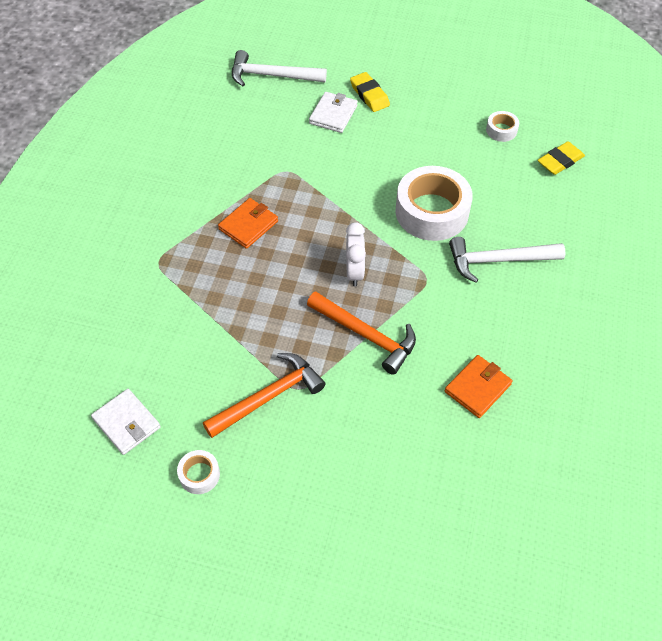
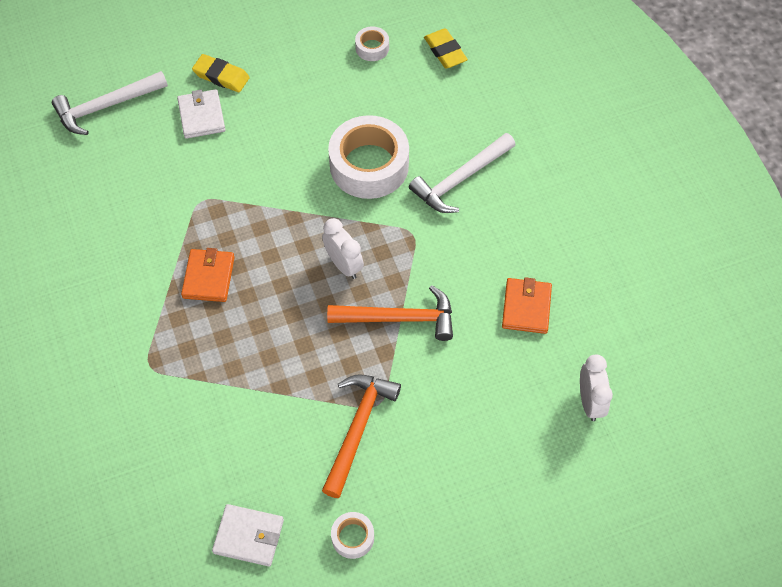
camera: 35 degrees left, 5 degrees up
(475, 495) = (590, 401): none -> white clock
(560, 161) = (445, 51): yellow eraser -> yellow eraser turned 45 degrees counterclockwise

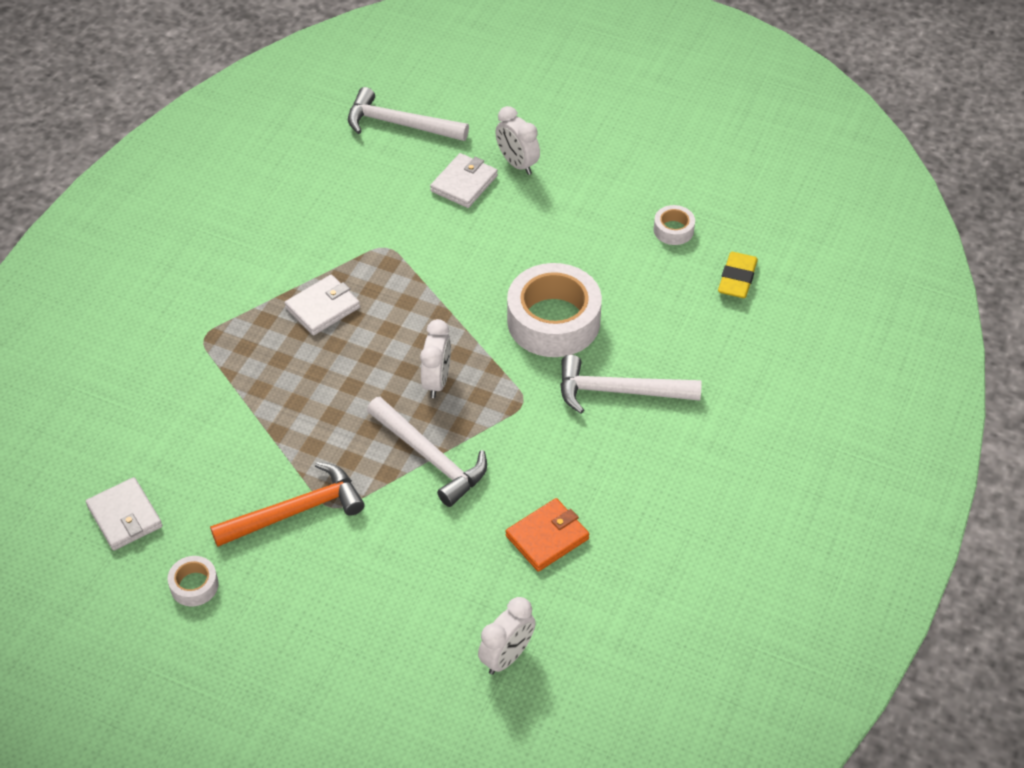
camera: 45 degrees right, 10 degrees down
(208, 277) = (323, 308): orange wallet -> white wallet
(221, 76) = (517, 164): yellow eraser -> white clock
(399, 318) = (430, 457): orange hammer -> white hammer

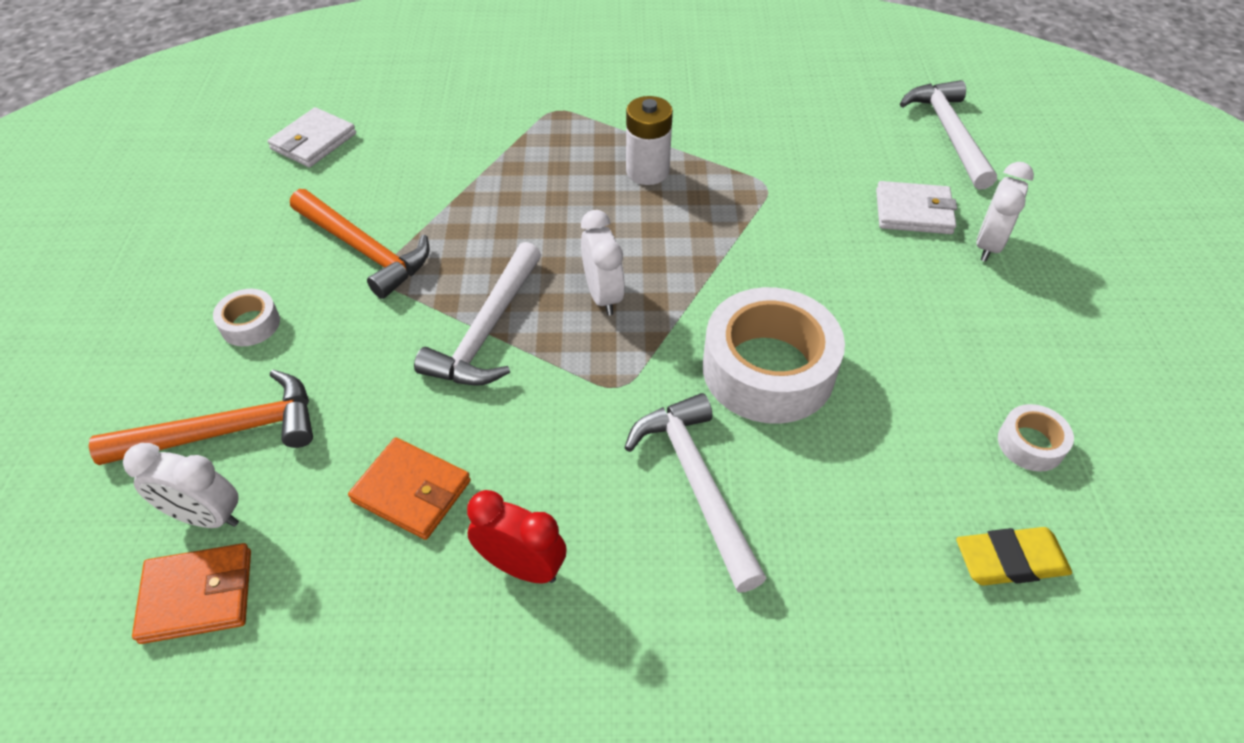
camera: 65 degrees right, 0 degrees up
(194, 585) = (244, 214): white tape -> white tape (250, 324)
(323, 308) = (647, 171): white wallet -> white battery
(437, 381) = (603, 295): white clock -> white clock turned 90 degrees counterclockwise
(437, 634) = (226, 431): none -> orange hammer
(567, 670) = (197, 596): none -> orange wallet
(631, 496) = (522, 566): none -> red clock

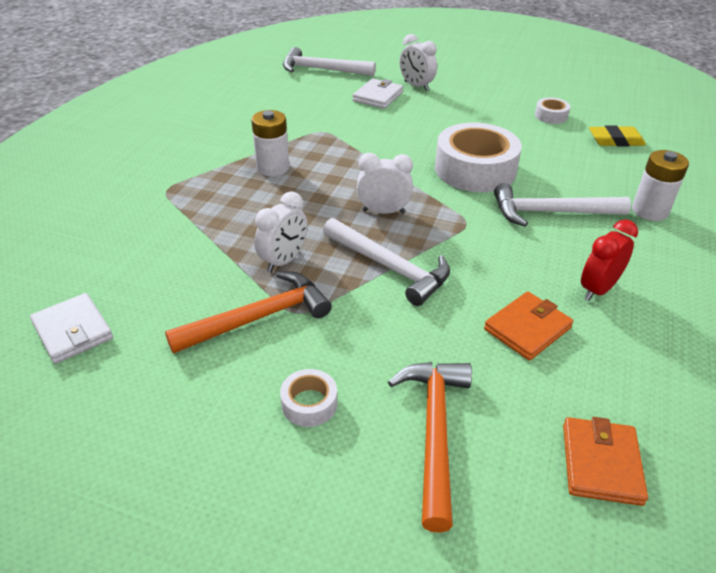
camera: 70 degrees left, 10 degrees down
(206, 517) = (524, 452): white clock -> white clock (284, 261)
(778, 632) = (649, 211): none -> white battery
(1010, 560) = (615, 140): yellow eraser -> yellow eraser turned 75 degrees clockwise

